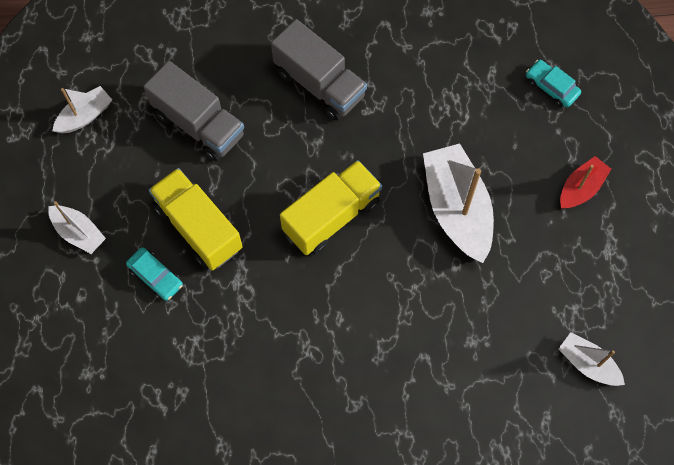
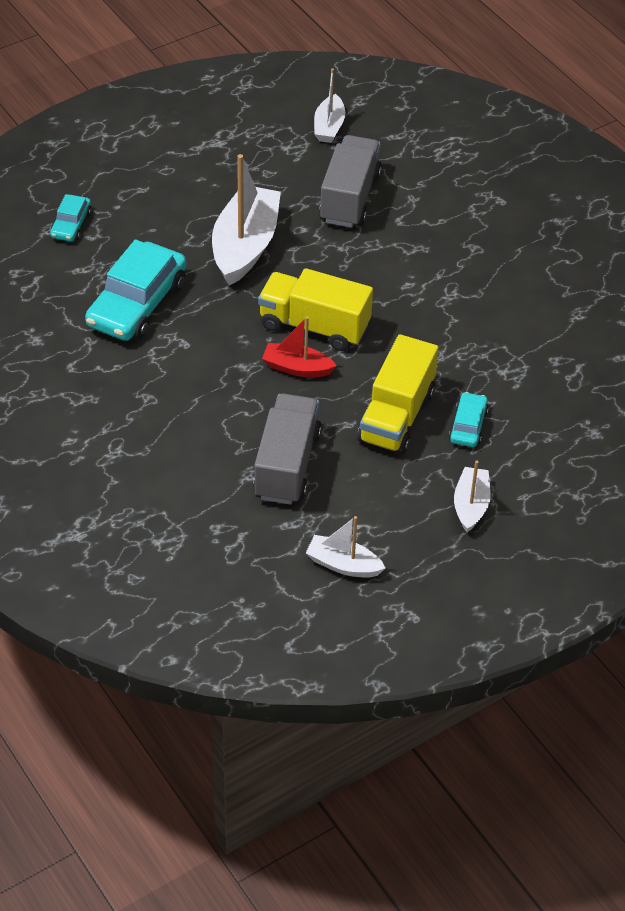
camera: 120 degrees left, 20 degrees down
(319, 84) = (176, 390): grey truck -> grey truck (349, 198)
(430, 96) = (137, 304): none -> turquoise car
(456, 209) = (245, 246): white boat -> white boat turned 150 degrees clockwise
(581, 188) = (167, 175): red boat -> red boat (297, 368)

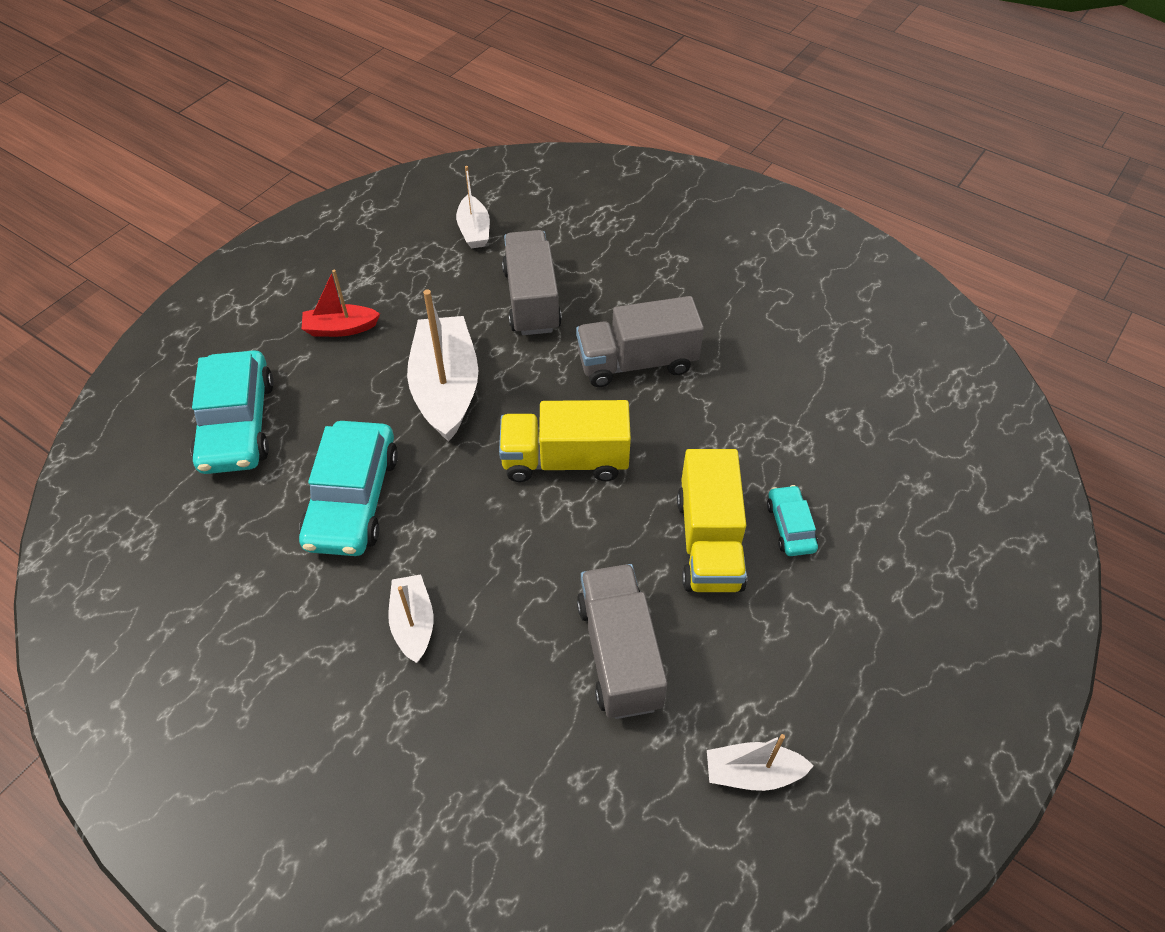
camera: 20 degrees left, 5 degrees up
(71, 224) = (237, 424): turquoise car -> turquoise car, size x2.00
(297, 368) = (570, 519): red boat -> red boat (340, 328)
(412, 272) = (637, 362): none -> grey truck
(471, 505) = (849, 629): white boat -> white boat (413, 623)

